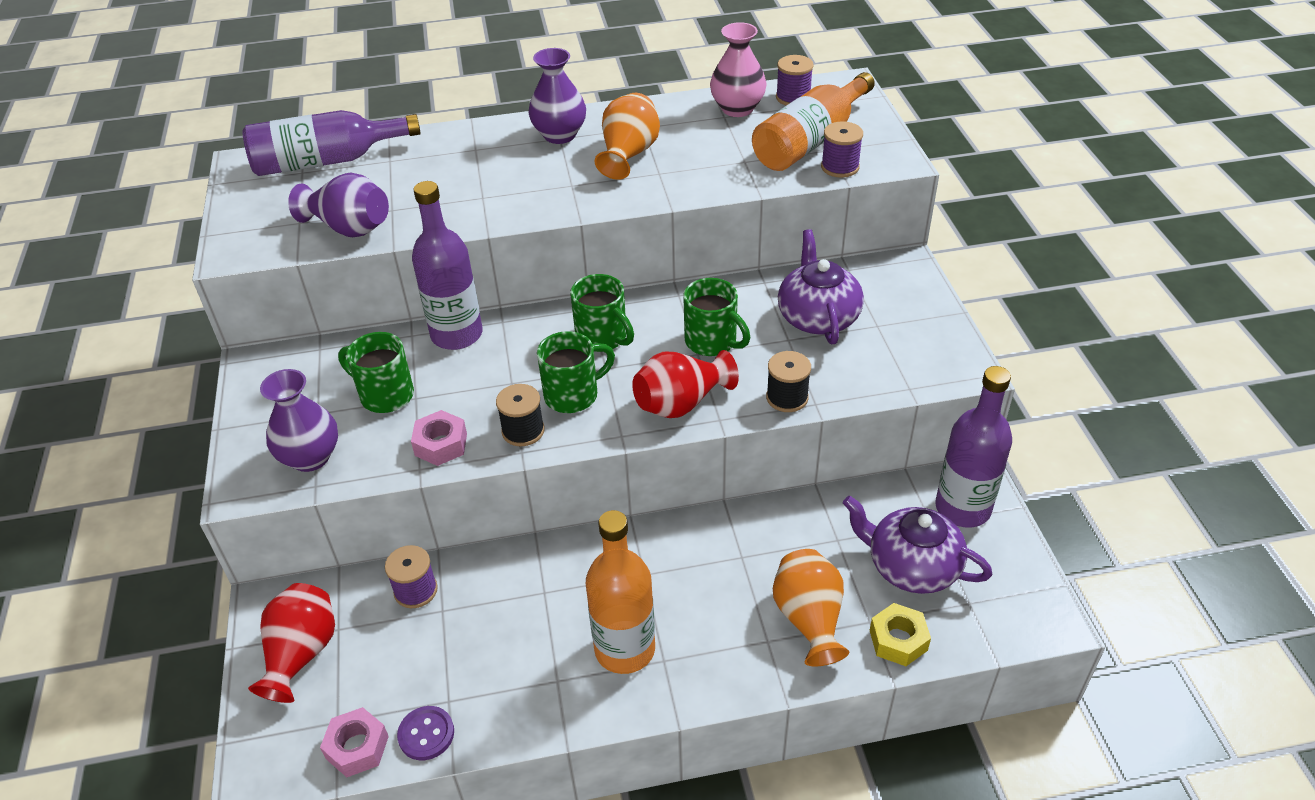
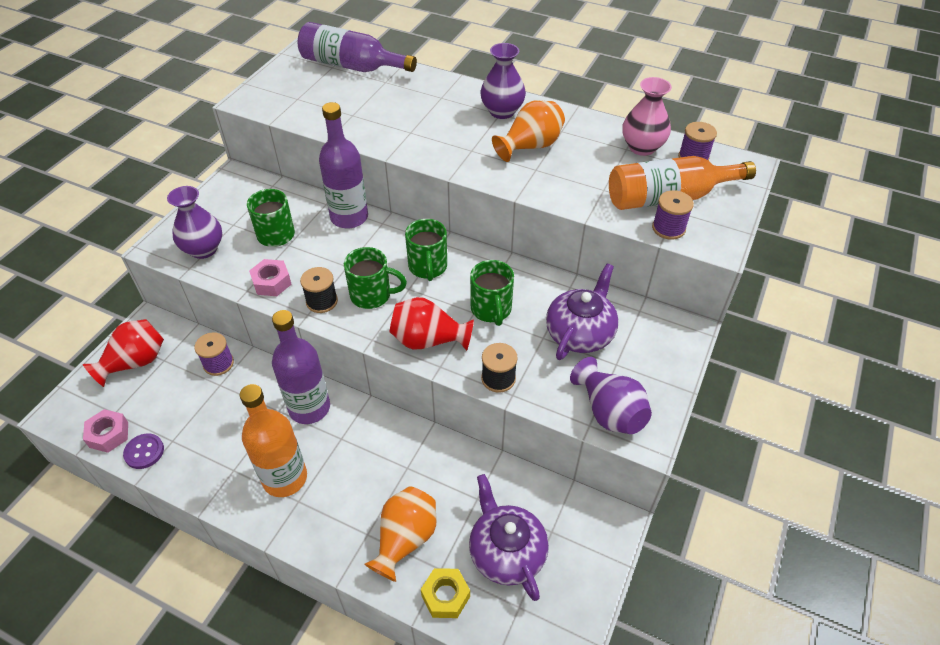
camera: 35 degrees right, 5 degrees up
(349, 228) = (318, 115): purple vase -> purple vase (609, 412)
(962, 508) = (584, 536): purple bottle -> purple bottle (309, 408)

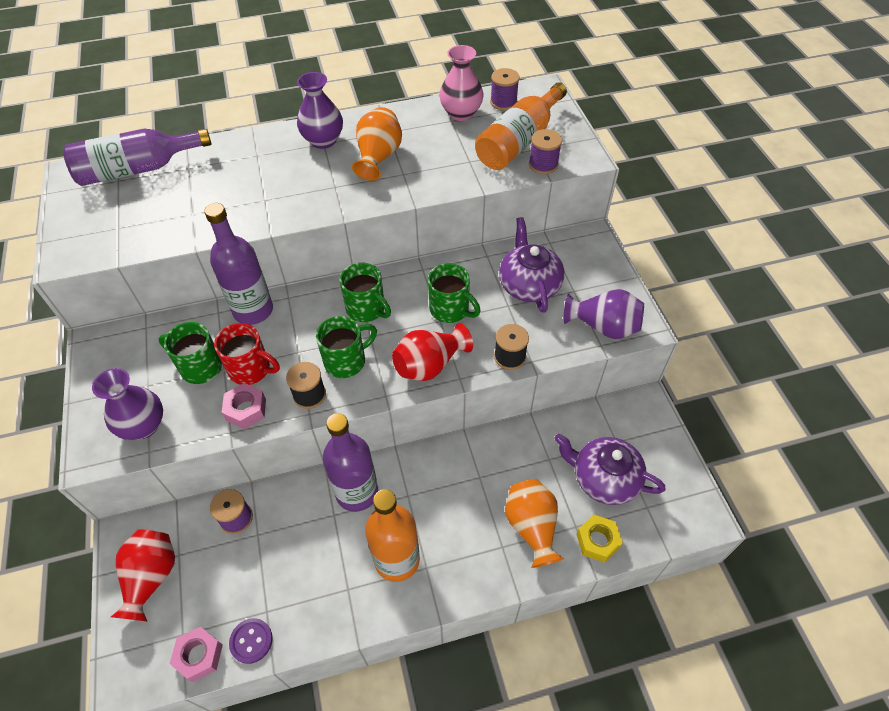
camera: 40 degrees left, 5 degrees up
(304, 257) = (251, 369): none -> red mug

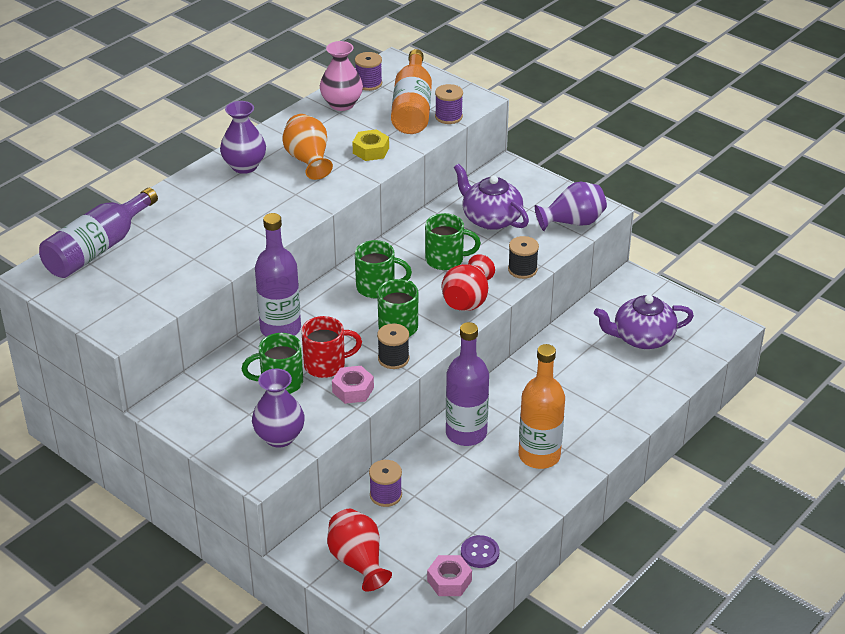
camera: 35 degrees left, 15 degrees down
(532, 527) = (618, 390): orange vase -> none
(597, 541) = (670, 375): yellow nut -> yellow nut (371, 150)

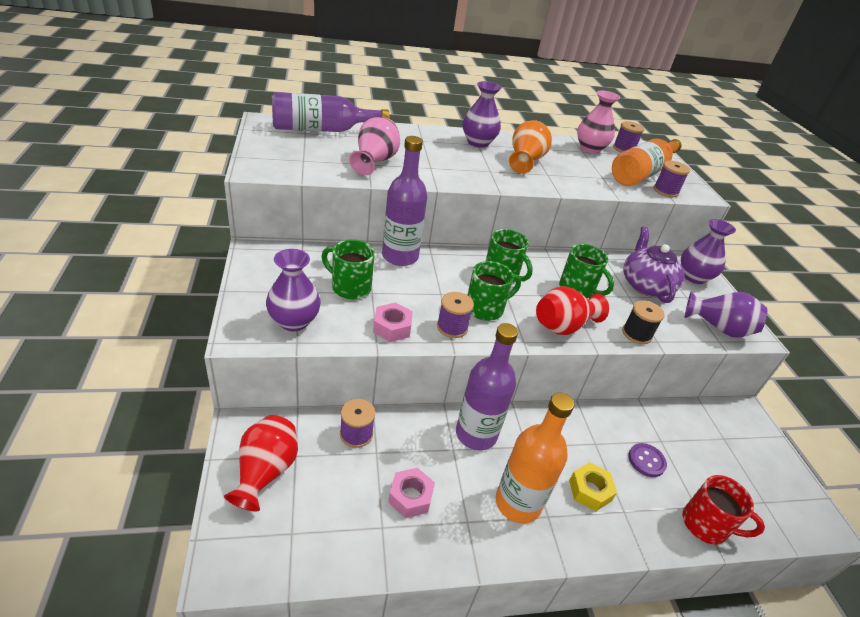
camera: 35 degrees right, 0 degrees up
(194, 252) = (374, 161): none -> pink vase
(326, 365) = (397, 298): red mug -> red mug (706, 525)
(371, 150) = (579, 178): yellow nut -> yellow nut (590, 490)
(393, 359) = (452, 327): black spool -> purple spool
(449, 581) = (307, 558): pink nut -> pink nut (410, 497)
(480, 553) = (364, 554): purple button -> purple button (646, 461)
(518, 183) = (694, 277): none -> purple vase
(642, 338) = (717, 468): purple teapot -> none

